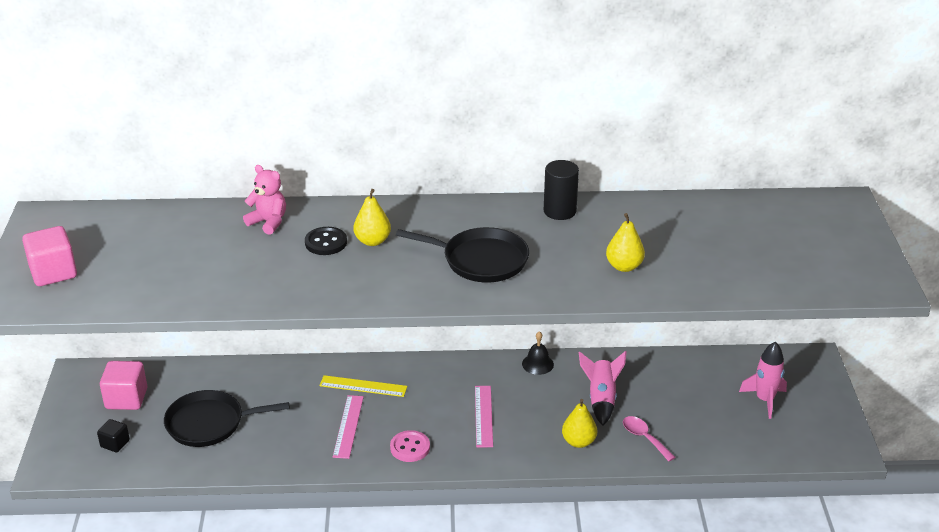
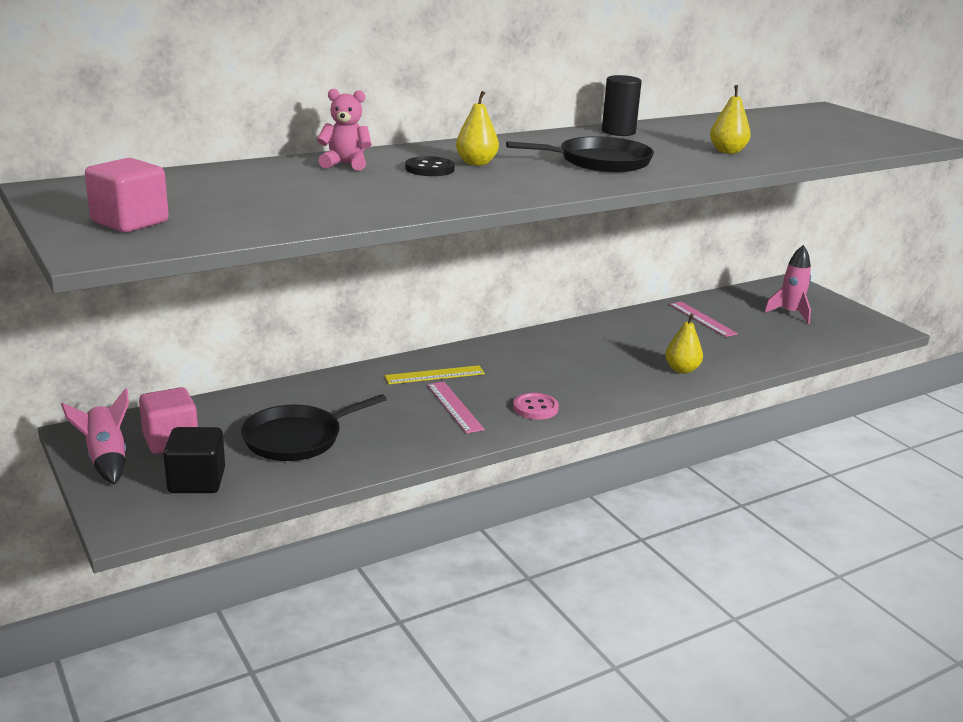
camera: 30 degrees left, 10 degrees down
(115, 443) = (197, 481): black cube -> black cube, size x1.71
(483, 416) = (576, 371): pink ruler -> pink ruler (702, 319)
(537, 364) = (581, 328): black bell -> none
(601, 399) = (664, 339): pink rocket -> pink rocket (106, 459)
(644, 438) = (731, 355): pink spoon -> none

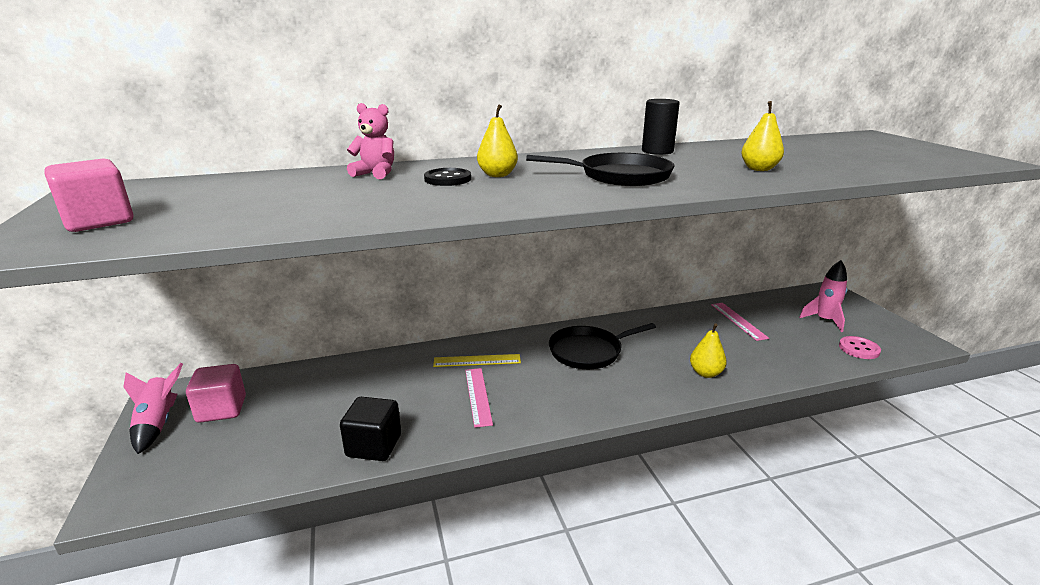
camera: 15 degrees right, 0 degrees up
(197, 481) = (209, 457): black cube -> black cube (374, 446)
(297, 438) = (324, 417): black pan -> black pan (588, 351)
(535, 408) = (551, 404): pink button -> pink button (859, 349)

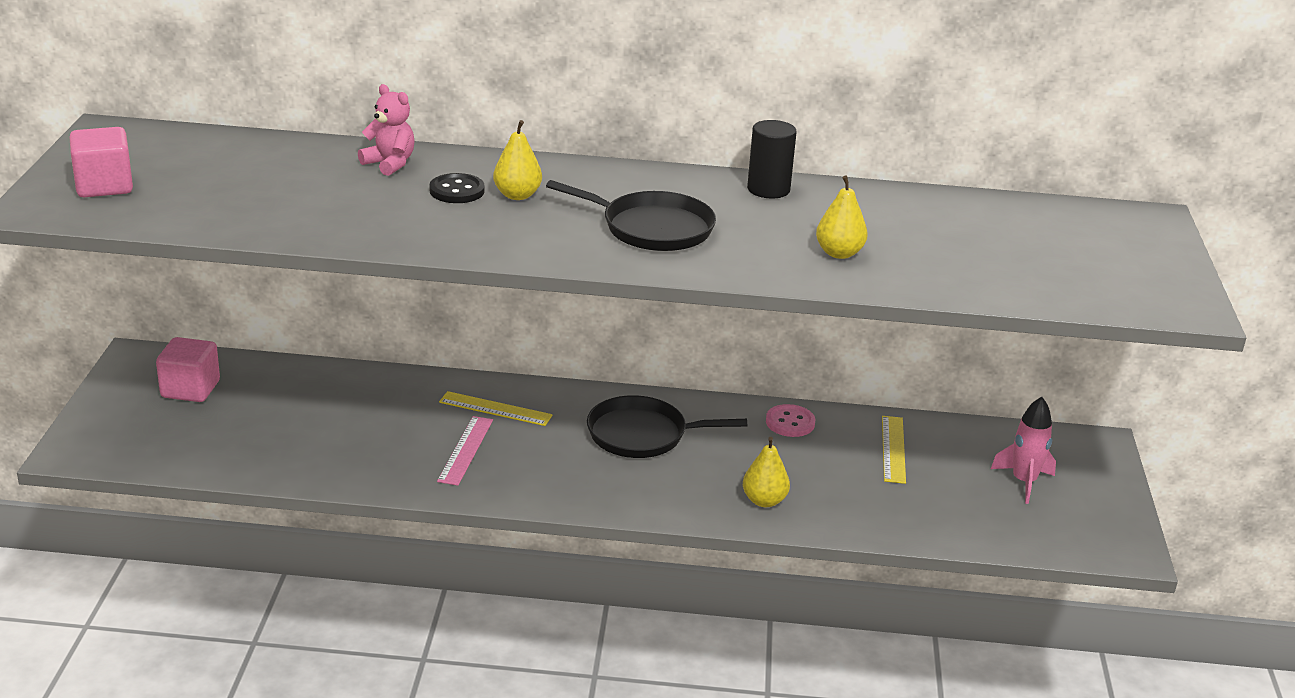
camera: 20 degrees right, 5 degrees up
(158, 423) = (125, 387): pink rocket -> none
(374, 446) = (323, 470): black cube -> none
(738, 321) = (893, 449): pink ruler -> yellow ruler
(859, 349) = (1016, 530): pink button -> pink button (790, 423)

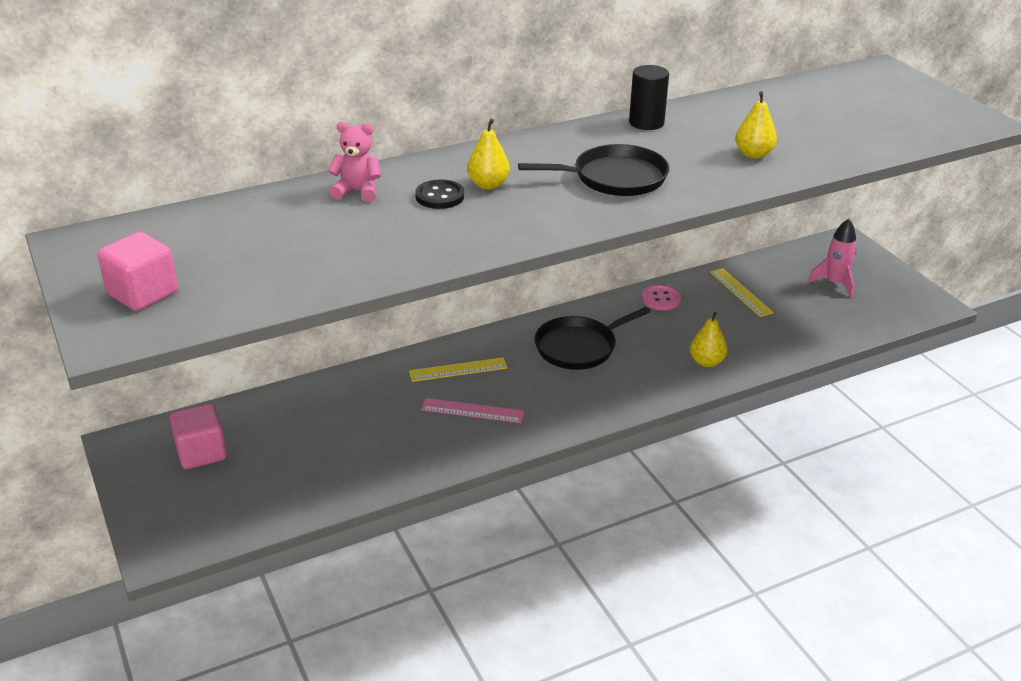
camera: 30 degrees left, 5 degrees up
(465, 450) = (472, 411): pink ruler -> pink ruler turned 60 degrees counterclockwise

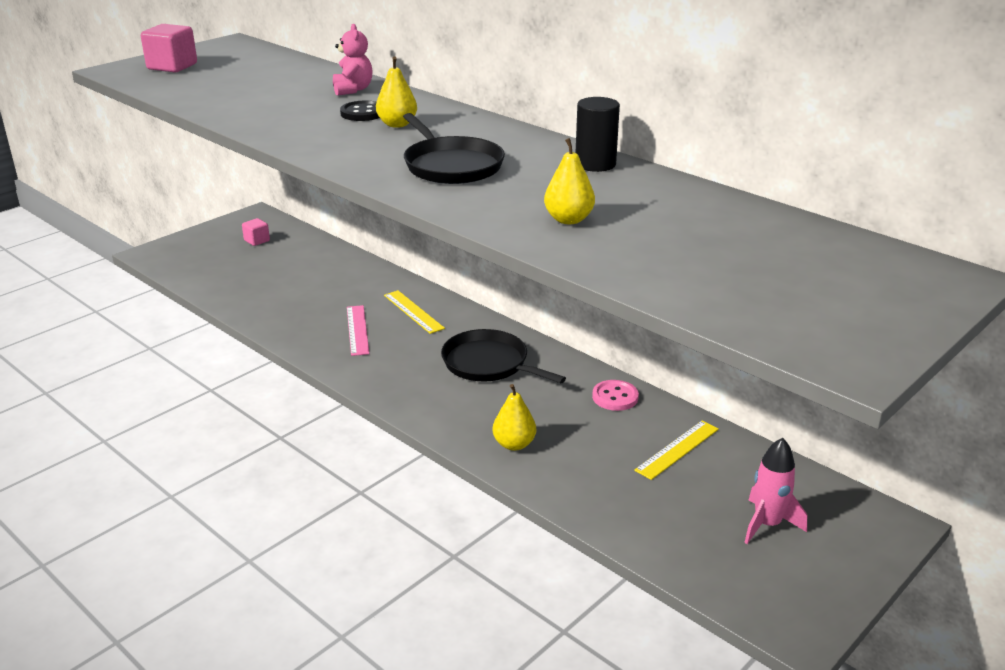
camera: 70 degrees right, 5 degrees down
(201, 453) = (257, 241): pink cube -> pink cube, size x0.58

